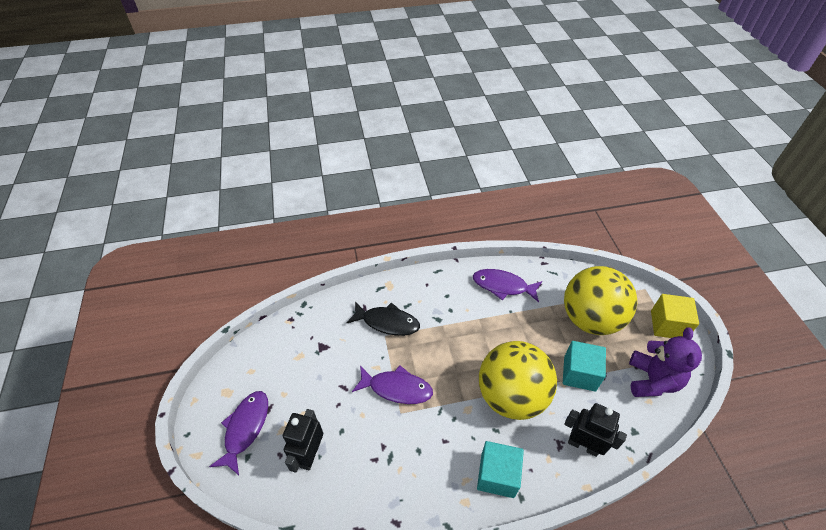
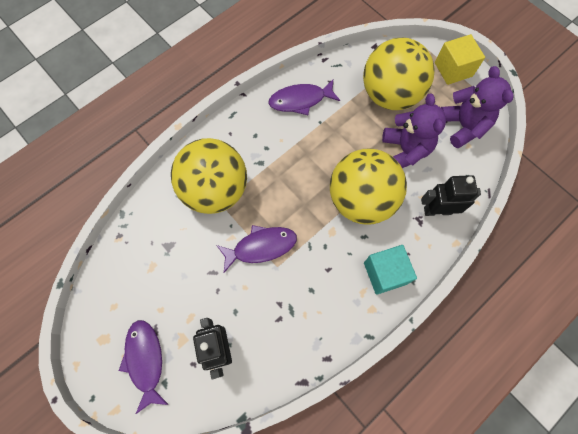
camera: 30 degrees left, 20 degrees up
(387, 322) = (215, 190): black fish -> yellow ball
(579, 373) = (405, 150): turquoise cube -> purple teddy bear

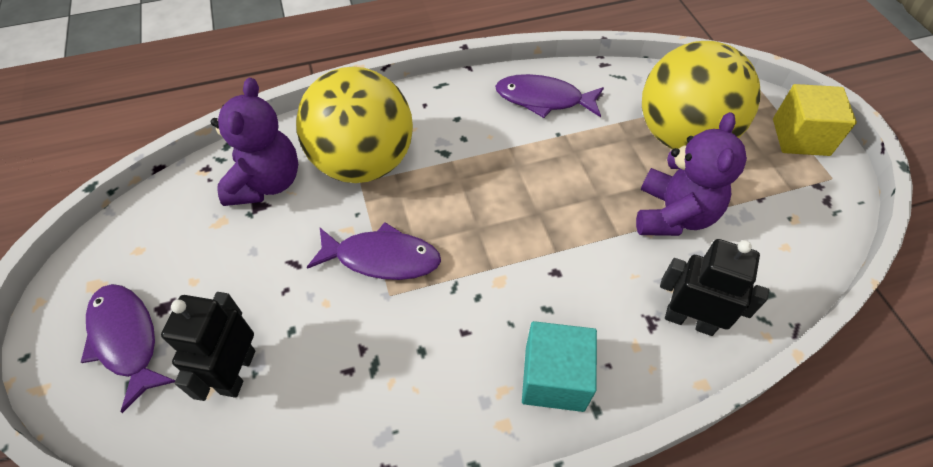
camera: 25 degrees right, 15 degrees down
(145, 360) = (126, 339): purple fish -> purple fish turned 45 degrees counterclockwise
(361, 200) = (568, 255): yellow ball -> none
(463, 126) = (786, 216): purple teddy bear -> purple teddy bear (266, 183)

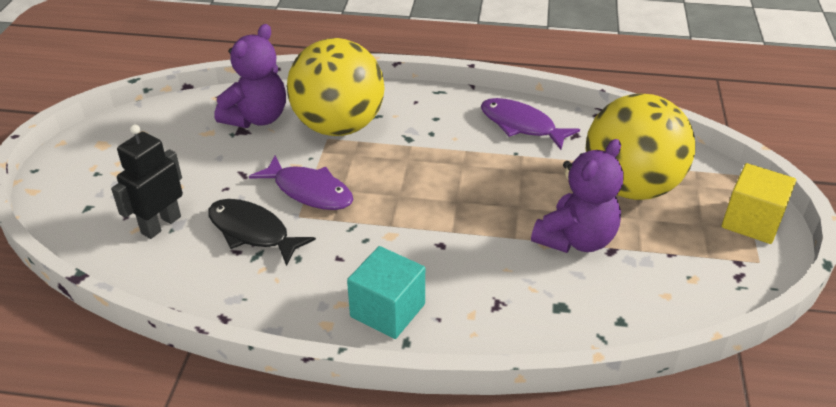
camera: 25 degrees right, 15 degrees down
(126, 339) = (102, 181): purple fish -> none
(351, 337) = (252, 232): none -> black fish
(689, 320) = (532, 314): black robot -> none

